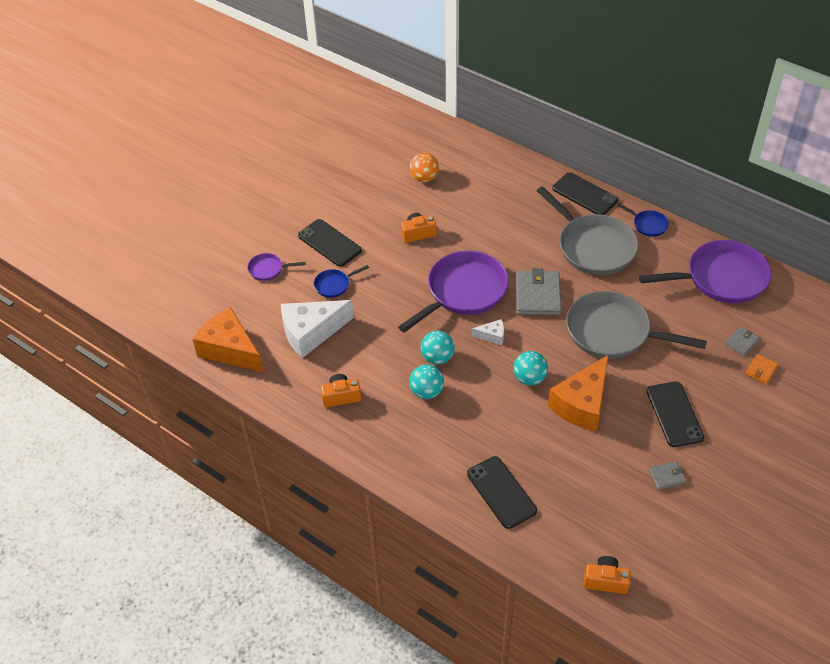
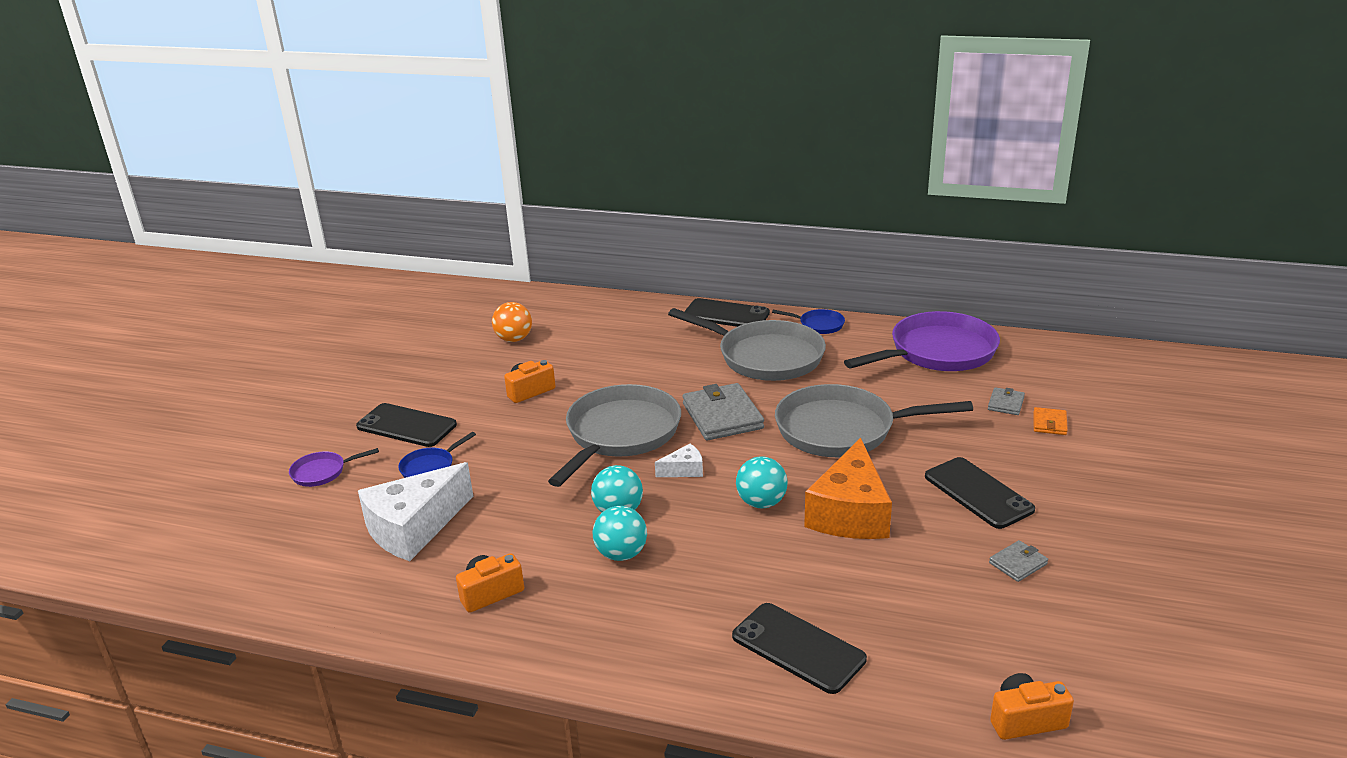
camera: 20 degrees left, 20 degrees down
(230, 349) = (286, 579): orange cheese -> none
(463, 292) = (620, 434): purple pan -> grey pan

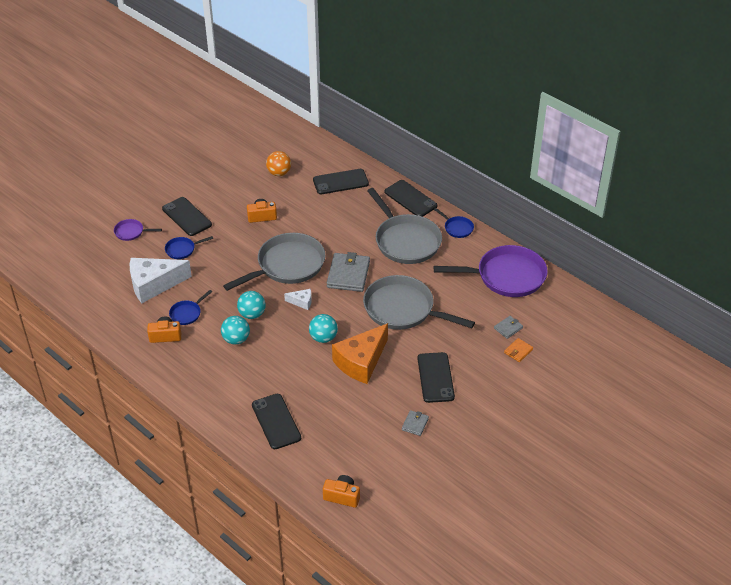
camera: 25 degrees right, 15 degrees up
(505, 547) = (187, 313): none -> blue pan
(612, 324) = (340, 182): none -> black phone
(1018, 563) = (415, 424): grey wallet -> grey wallet turned 60 degrees counterclockwise

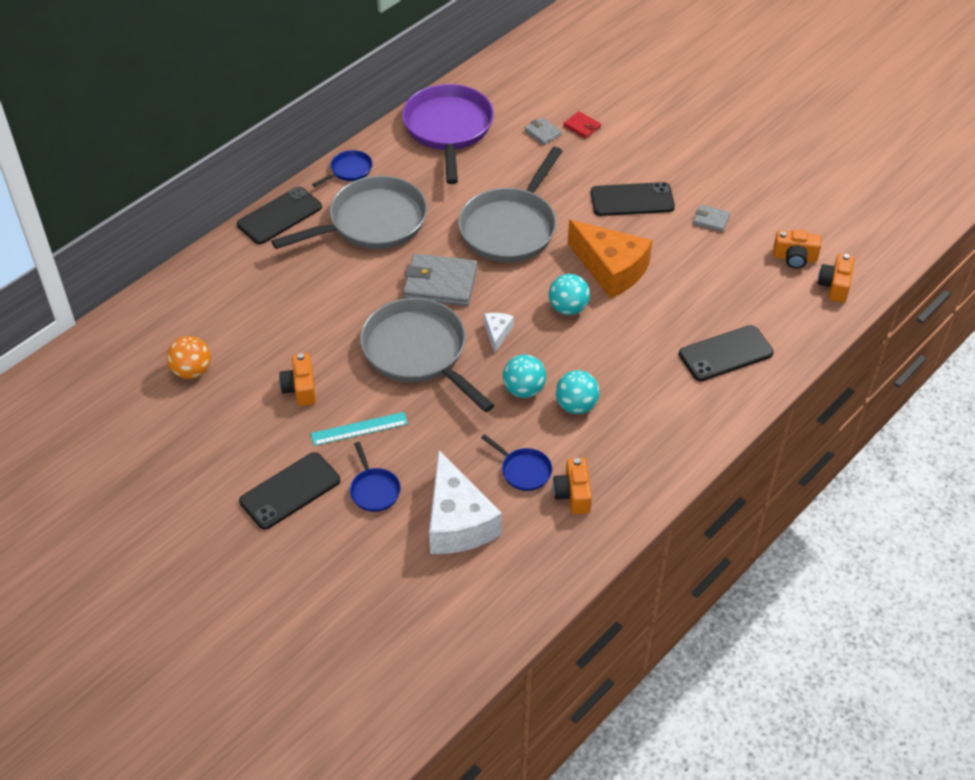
camera: 90 degrees left, 5 degrees up
(131, 232) = (323, 570): purple pan -> none
(228, 242) = (359, 429): none -> turquoise ruler
(340, 182) = (228, 294): black phone -> none
(373, 473) = (794, 258): none -> orange camera
(518, 351) = (582, 126): orange wallet -> red wallet

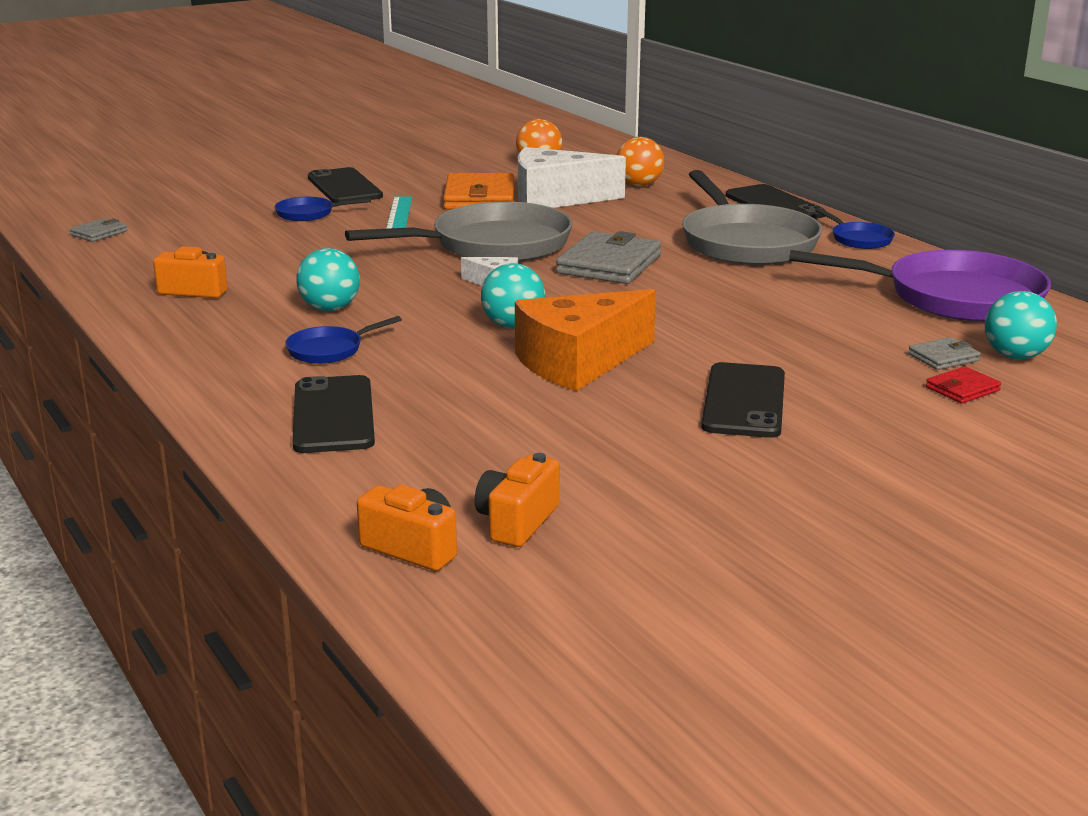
camera: 105 degrees right, 25 degrees down
(242, 297) = (639, 185): none -> orange ball
(300, 388) = (479, 198): orange camera -> orange wallet
(457, 521) = (225, 240): white cheese -> white cheese (555, 199)
(511, 227) = (706, 311): grey pan -> none
(523, 470) = (259, 273): blue pan -> blue pan (329, 350)
(524, 390) = (384, 286): turquoise ball -> turquoise ball (1015, 356)
(711, 220) = (664, 459): grey wallet -> grey wallet (99, 233)

